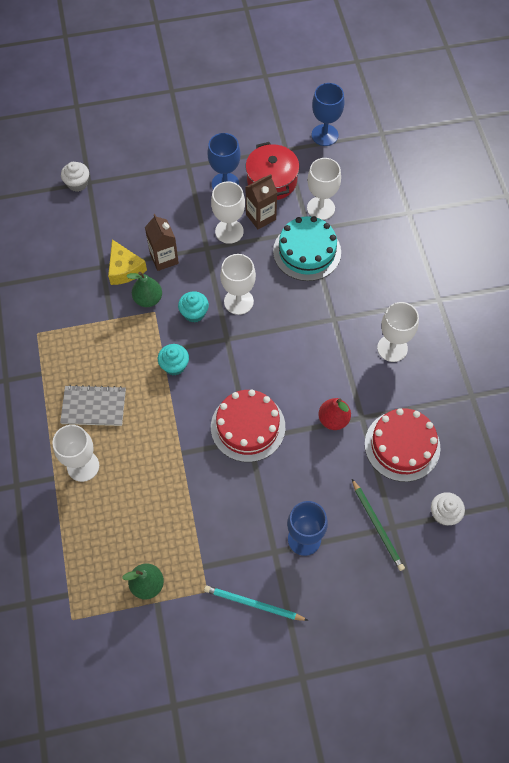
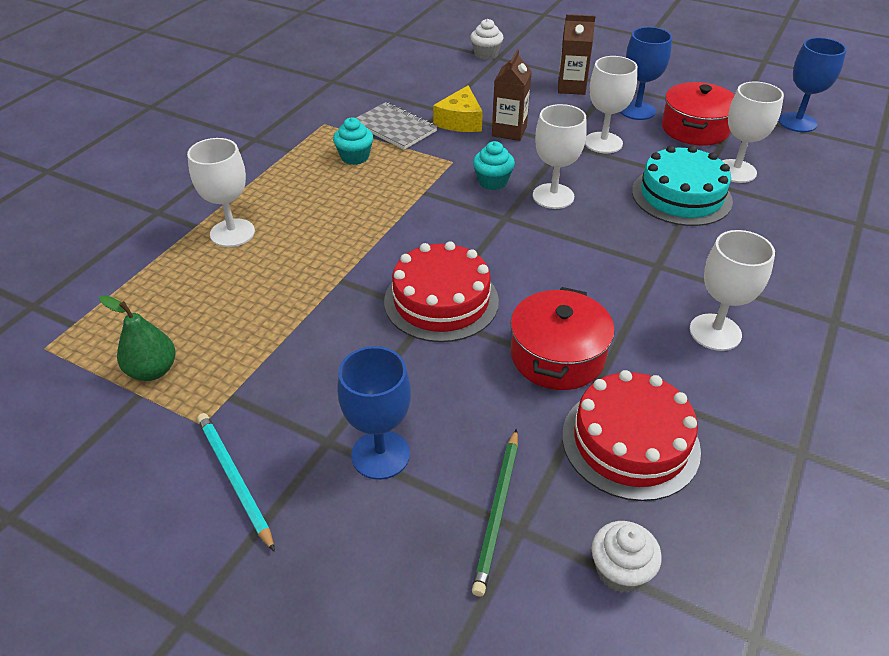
camera: 40 degrees right, 20 degrees down
(94, 406) = (303, 196): grey notebook -> grey notebook (395, 128)
(148, 299) = (457, 150): green pear -> none
(174, 365) = (422, 209): turquoise cupcake -> turquoise cupcake (355, 157)
(261, 217) = (652, 148): brown carton -> brown carton (571, 87)
(333, 419) = (557, 356): red pear -> red pot

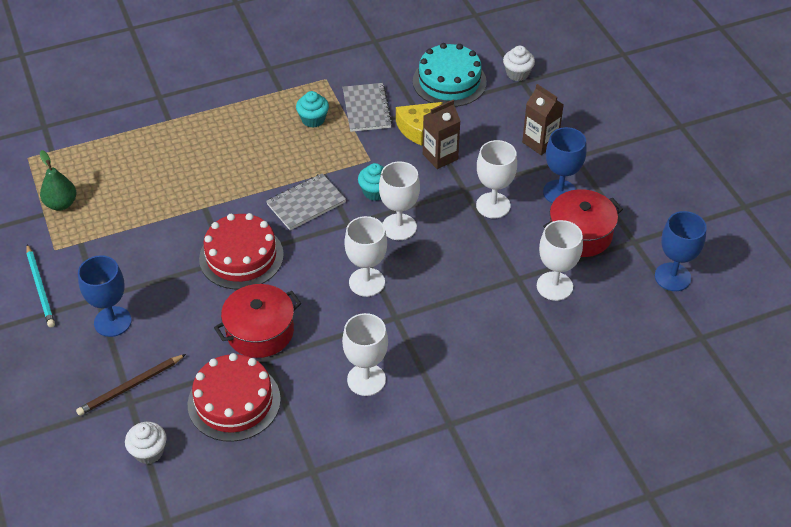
camera: 40 degrees right, 5 degrees up
(232, 233) = (182, 137): white goblet -> white goblet (367, 282)
(234, 479) = (40, 288): turquoise pencil -> turquoise pencil turned 150 degrees clockwise
(442, 222) = (306, 203): none -> grey notebook
(497, 512) = (130, 386): green pencil -> brown pencil
(681, 196) = (485, 280): turquoise cake -> turquoise cake (449, 81)

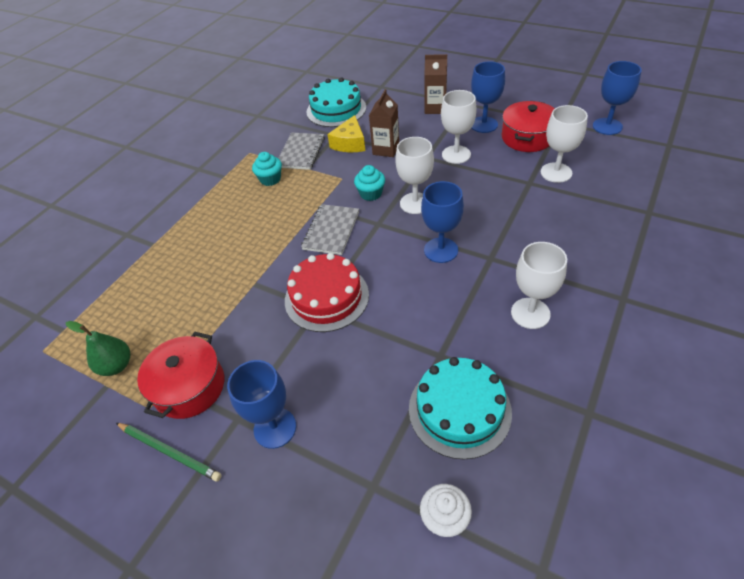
camera: 35 degrees left, 0 degrees up
(40, 288) = (169, 452): turquoise pencil -> green pencil
(130, 386) = (357, 472): brown pencil -> none
(234, 401) = (459, 410): red cake -> turquoise cake
(260, 331) = (409, 339): red pot -> red pot (189, 387)
(366, 109) = (301, 152): grey notebook -> grey notebook turned 60 degrees clockwise
(367, 282) = (441, 250): white goblet -> blue goblet
(517, 74) = (372, 84): white cupcake -> none

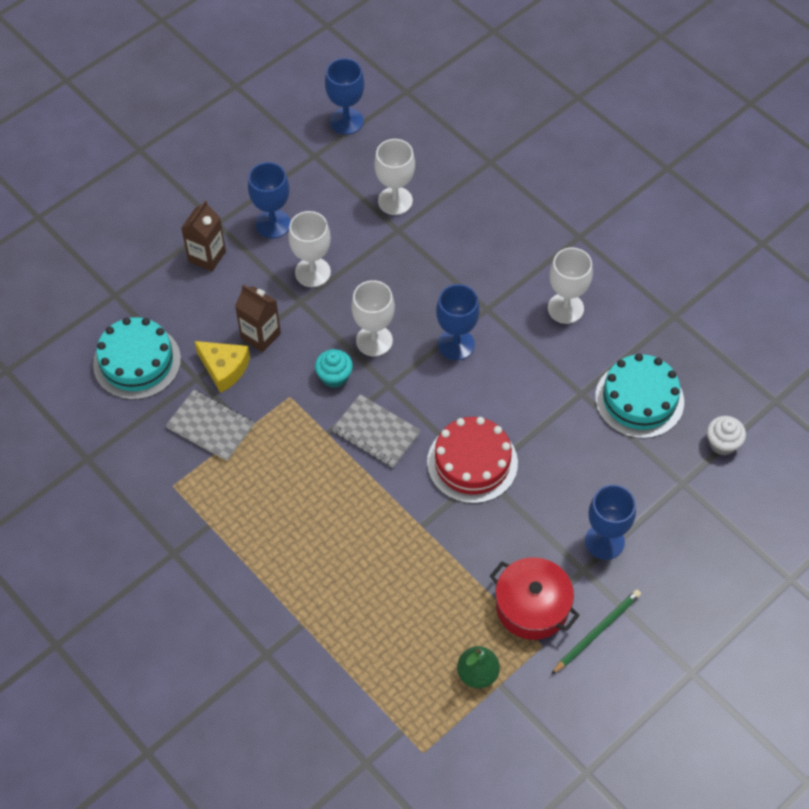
camera: 75 degrees left, 10 degrees up
(270, 179) = (247, 473): turquoise cupcake -> none
(527, 137) = (322, 196): red pot -> none

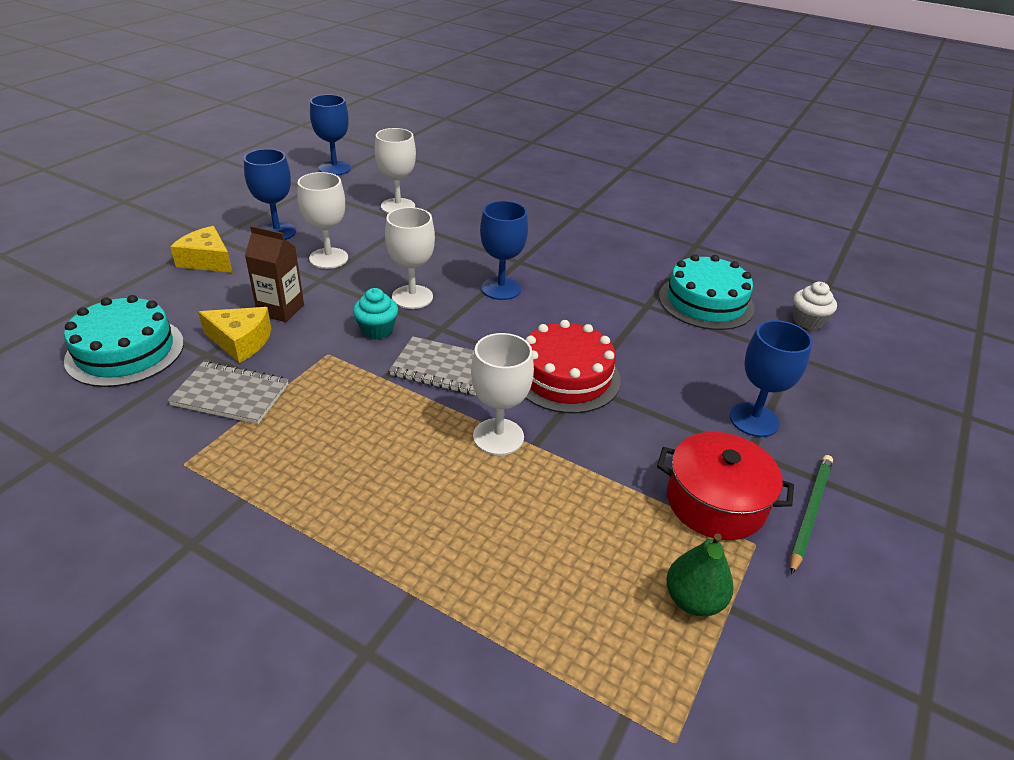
camera: 20 degrees left, 20 degrees down
(207, 256) = (207, 260): brown carton -> yellow cheese
(565, 308) = (595, 252): white goblet -> white goblet (498, 437)

